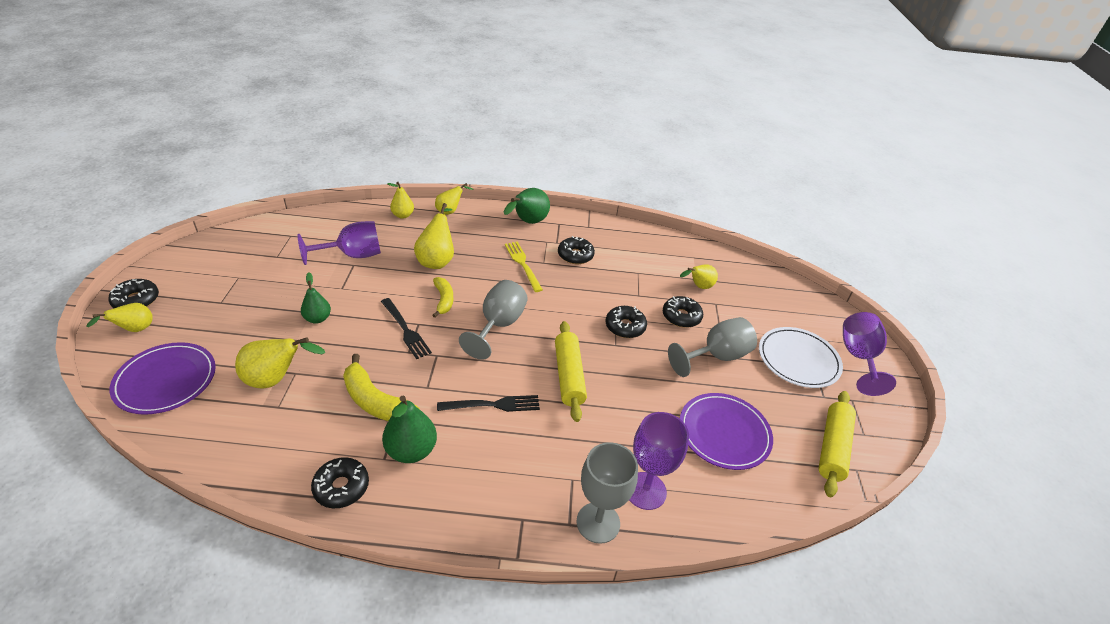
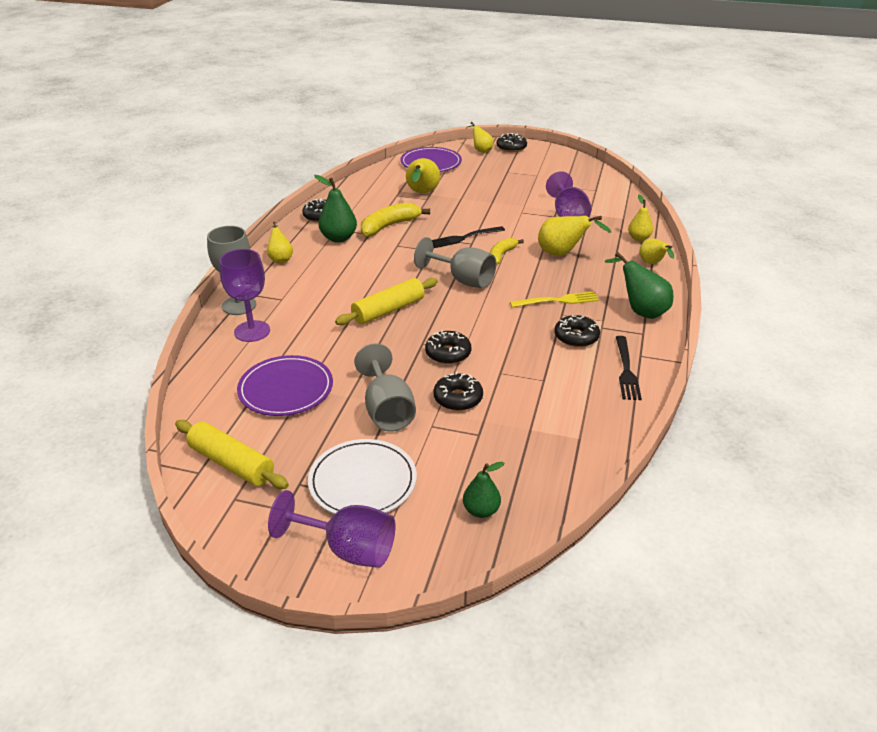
camera: 105 degrees right, 5 degrees down
(318, 318) = (484, 204): green pear -> green pear (481, 510)
(443, 300) = (501, 255): yellow banana -> yellow banana turned 120 degrees clockwise
(493, 405) = (368, 271): black fork -> black fork (626, 370)
(569, 376) = (388, 310): yellow rolling pin -> yellow rolling pin turned 45 degrees counterclockwise
(698, 286) = (513, 427): yellow pear -> yellow pear (280, 259)

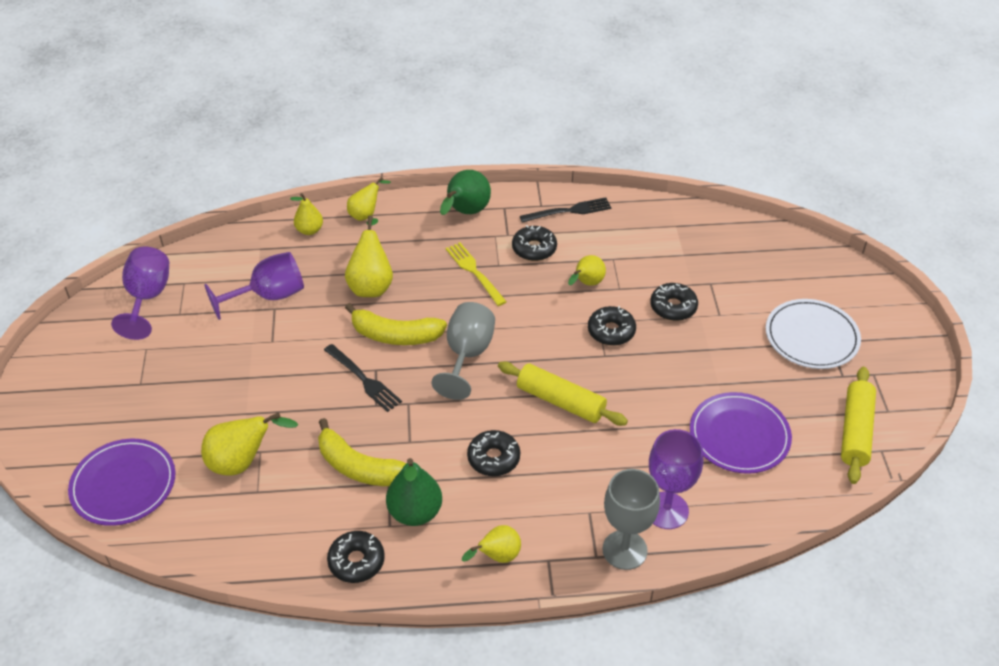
camera: 110 degrees left, 10 degrees up
(348, 549) = (879, 322): purple goblet -> purple goblet (147, 298)
(387, 410) = (720, 349): grey goblet -> none
(481, 150) = (59, 434): yellow pear -> yellow pear (587, 283)
(481, 510) = (790, 262): green pear -> none
(501, 255) = (395, 335): yellow banana -> yellow banana, size x1.58
(511, 148) = (43, 398): black donut -> black donut (493, 458)

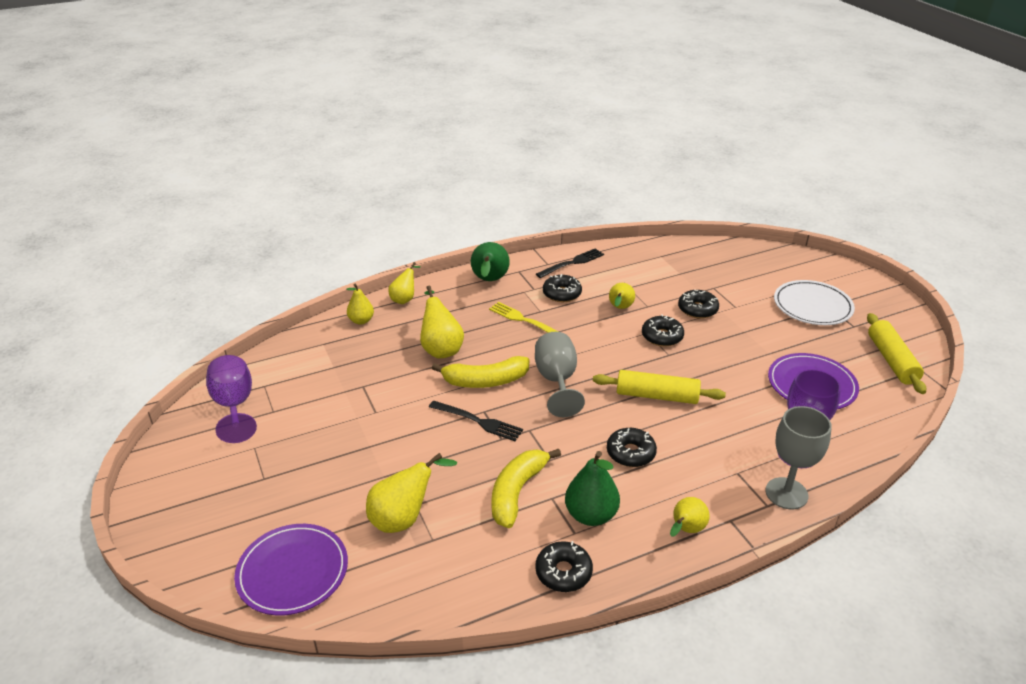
camera: 20 degrees left, 10 degrees down
(269, 296) = (352, 378): purple goblet -> none
(359, 467) = (517, 492): yellow banana -> yellow banana turned 105 degrees clockwise

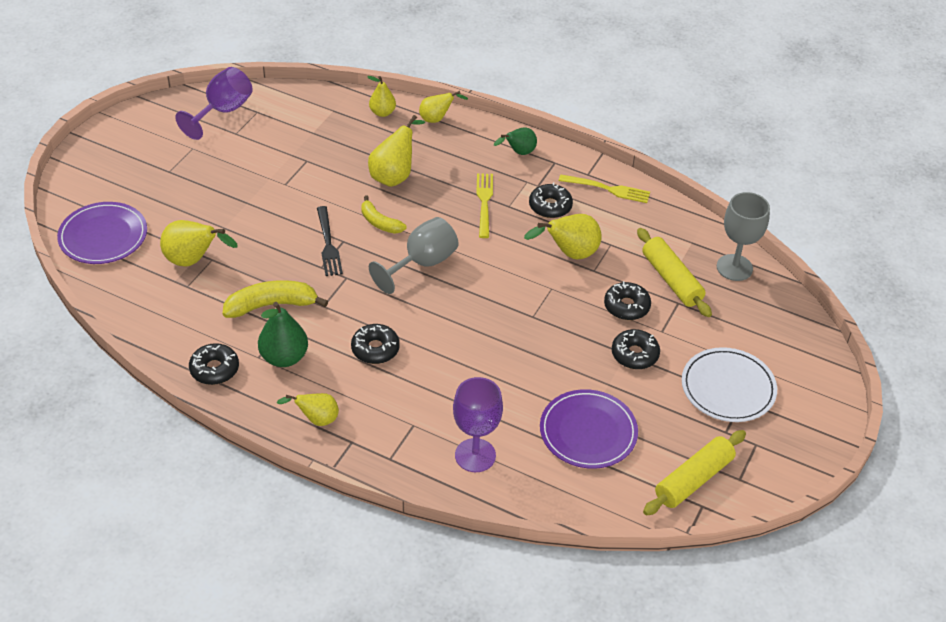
camera: 50 degrees right, 10 degrees up
(485, 381) = (380, 222): yellow banana -> yellow banana, size x0.63
(489, 281) = (518, 153): green pear -> green pear, size x0.64
(572, 263) = (607, 189): black fork -> yellow fork
(620, 308) = (569, 254): yellow pear -> yellow pear, size x1.55
(657, 396) = (465, 333): yellow rolling pin -> yellow rolling pin (671, 279)
(662, 336) = (555, 300): black donut -> black donut (634, 354)
(786, 493) = (416, 466): grey goblet -> grey goblet (734, 267)

